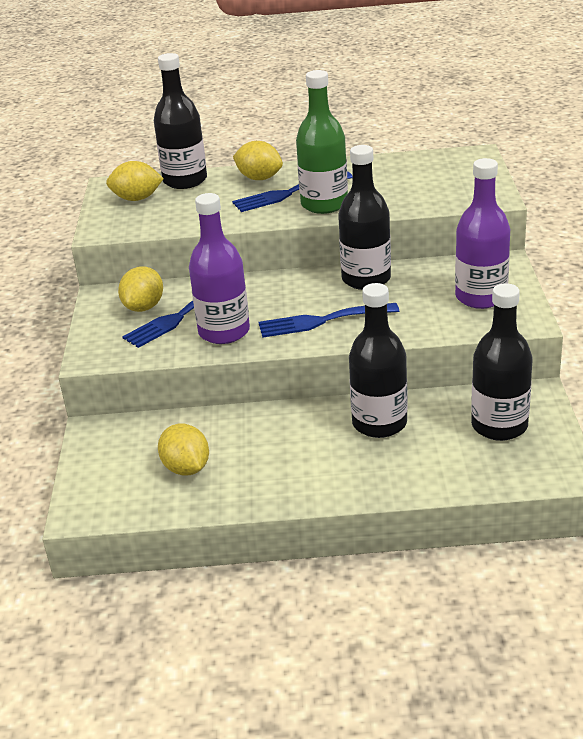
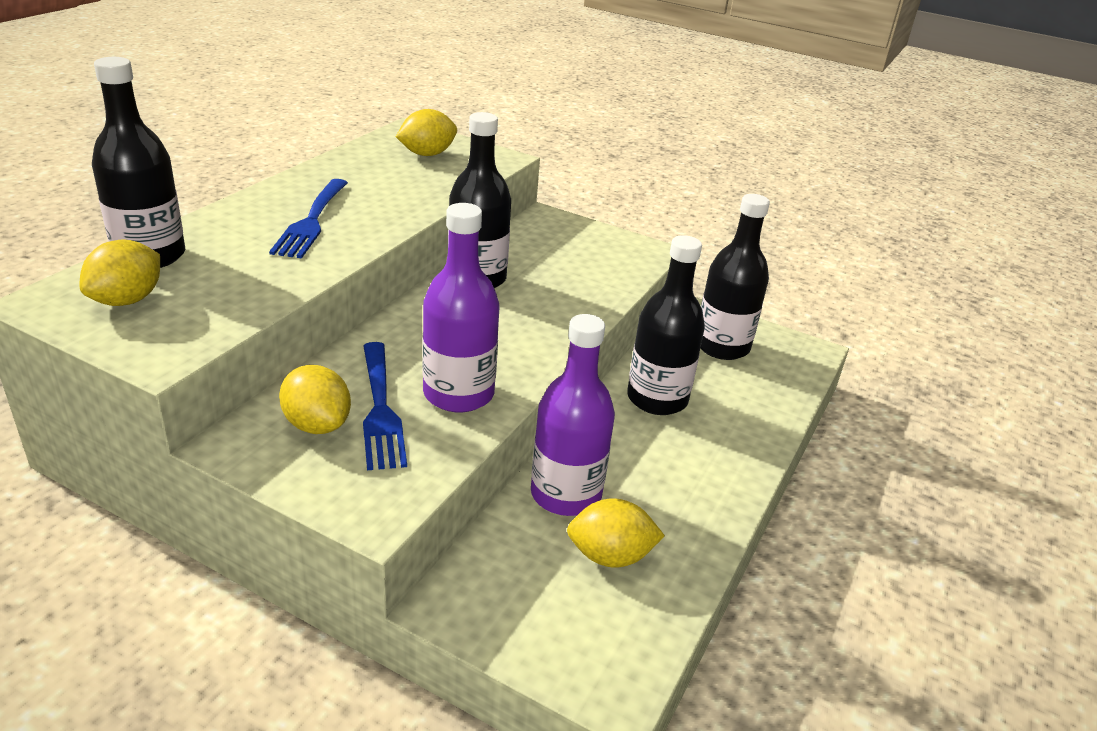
camera: 65 degrees left, 0 degrees up
(259, 178) = (243, 219): yellow lemon -> yellow lemon (427, 154)
(322, 321) = (520, 332): blue fork -> none
(324, 204) = (372, 216): green bottle -> none
(481, 297) = (588, 249): purple bottle -> purple bottle (565, 494)

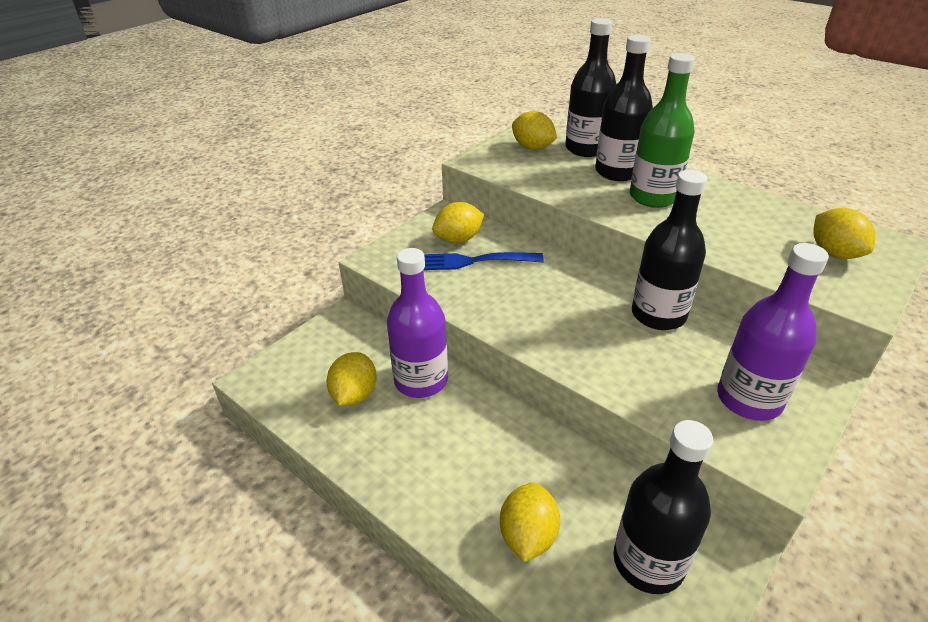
camera: 105 degrees right, 5 degrees up
(311, 221) = (653, 197): blue fork -> green bottle
(458, 394) = (484, 294): purple bottle -> purple bottle (748, 399)
(657, 399) = (539, 467): black bottle -> black bottle (617, 172)
(733, 405) = (528, 536): none -> yellow lemon

